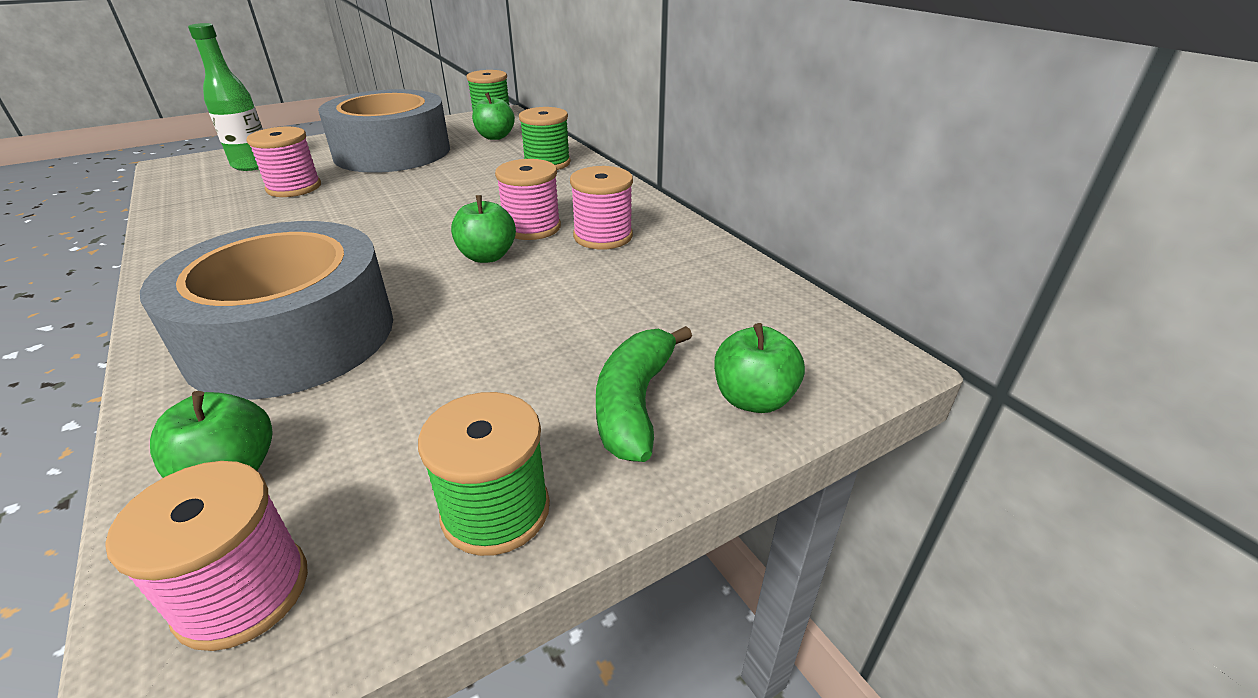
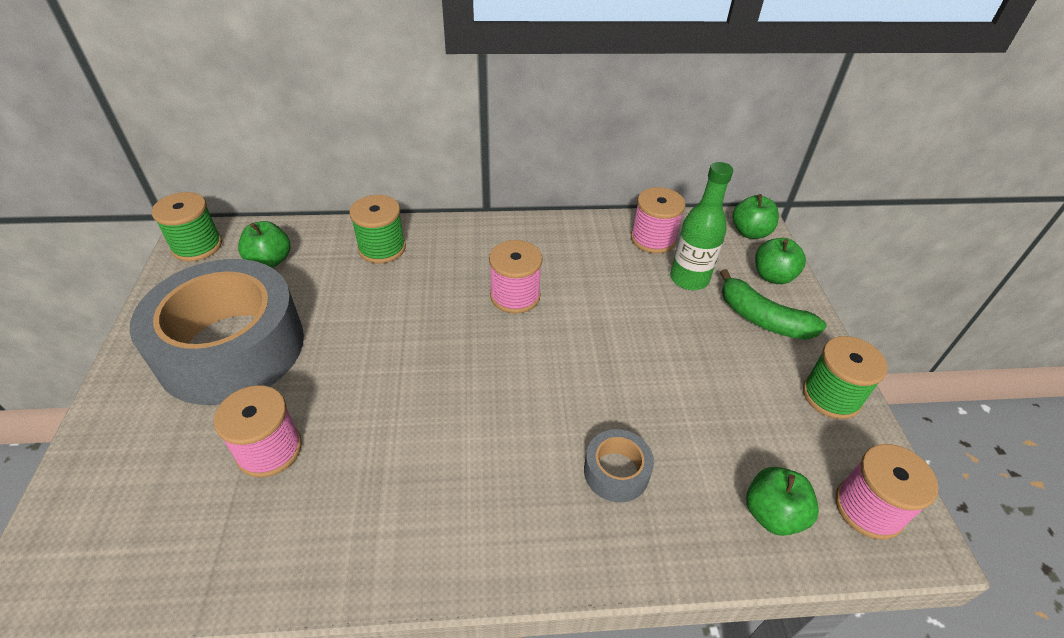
camera: 65 degrees left, 10 degrees up
(253, 165) = (136, 489): green bottle -> green bottle (689, 279)
(292, 335) = (616, 471): grey tape -> grey tape, size x0.41
(487, 256) = (550, 333): green apple -> green apple (750, 232)
(603, 236) = (557, 265): pink spool -> pink spool (653, 239)

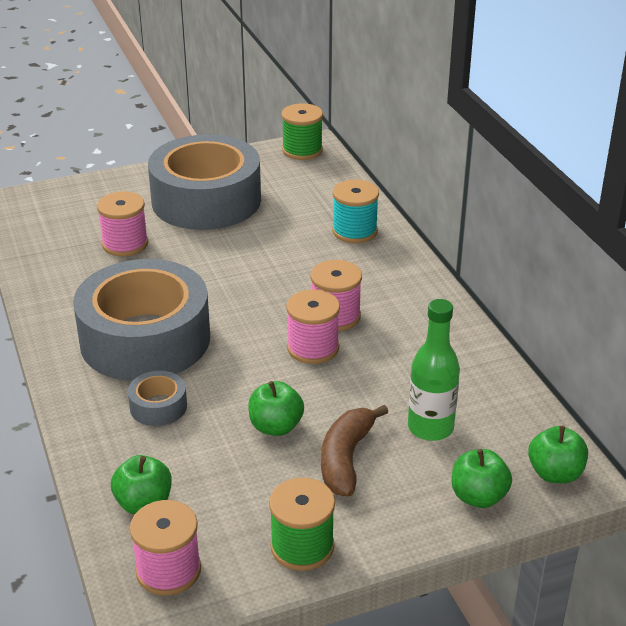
camera: 75 degrees right, 10 degrees down
(270, 261) = (305, 185): green apple -> green apple (276, 427)
(382, 248) = (354, 231): green spool -> turquoise spool
(487, 463) = (145, 339): none -> grey tape
(653, 239) = (483, 393): pink spool -> pink spool (313, 348)
(721, 339) = (346, 459): none -> brown banana
(762, 319) = (396, 489): green banana -> none

